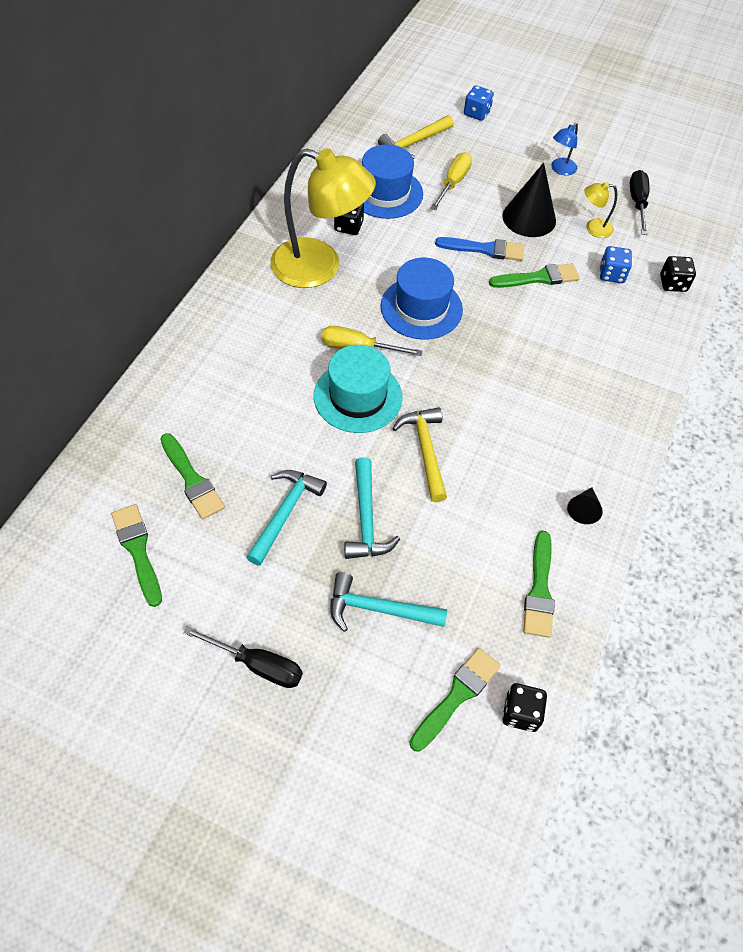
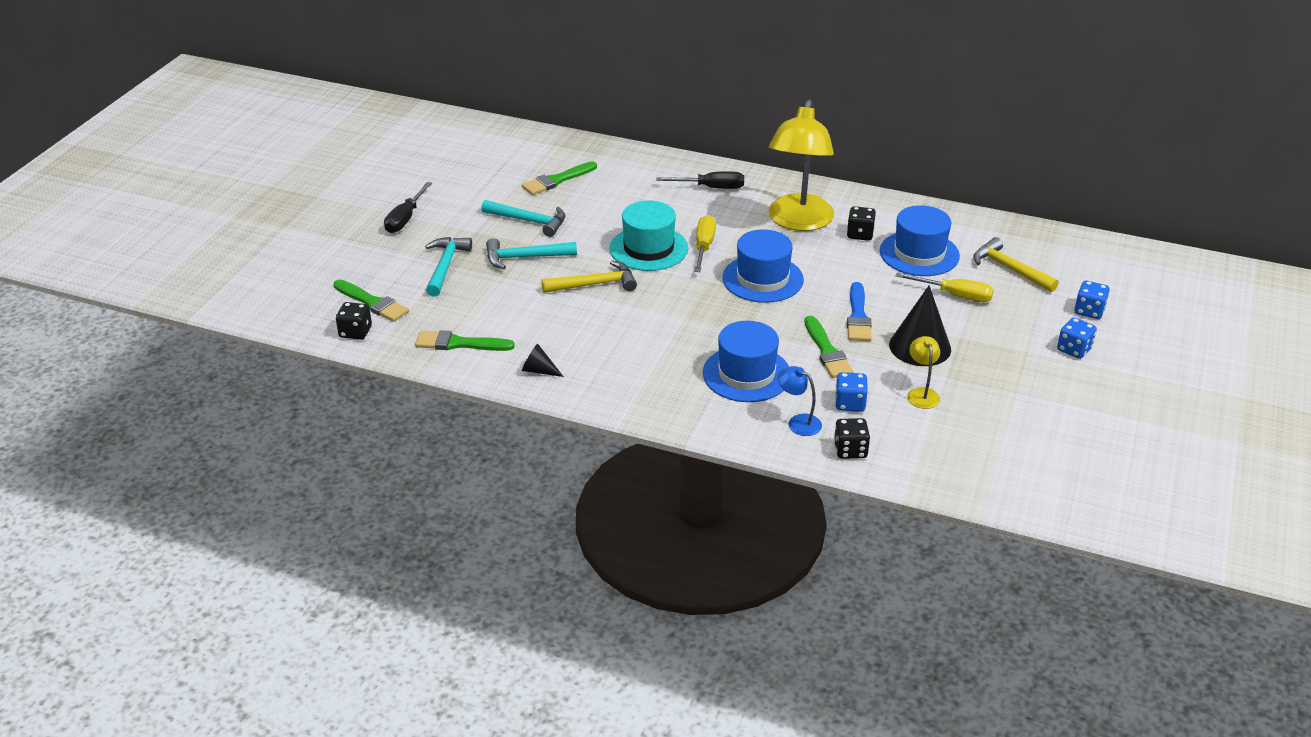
camera: 90 degrees right, 20 degrees down
(137, 550) = (496, 165): green brush -> none
(528, 133) = (1074, 349): none -> blue dice
(560, 170) = (1016, 372): blue lamp -> blue lamp (798, 422)
(576, 338) = (746, 374): none -> blue hat
(637, 203) = (982, 431): black screwdriver -> black screwdriver (711, 188)

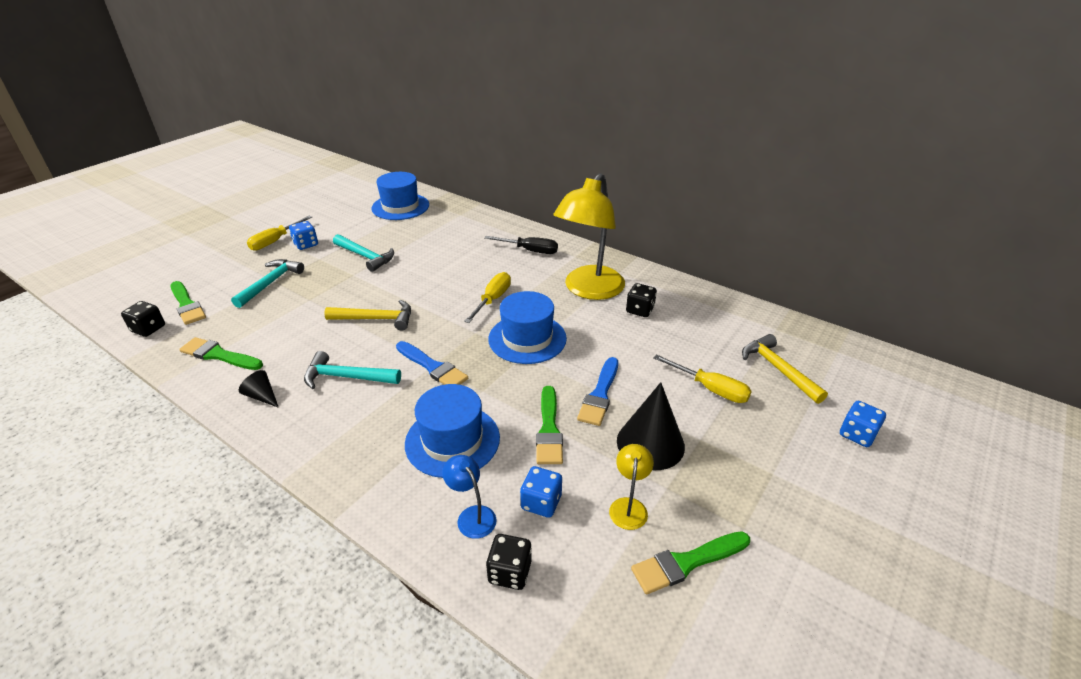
camera: 15 degrees right, 0 degrees up
(405, 219) = (275, 241): black screwdriver -> yellow screwdriver
(524, 257) = (338, 286): turquoise hammer -> turquoise hammer (346, 377)
(557, 180) = (411, 228): green brush -> green brush (686, 563)
(648, 248) = (444, 294): turquoise hat -> none
(686, 319) = (433, 367): none -> blue brush
(919, 253) = (689, 338): blue hat -> blue hat (400, 207)
(1074, 349) = (829, 482): blue dice -> blue dice (306, 244)

